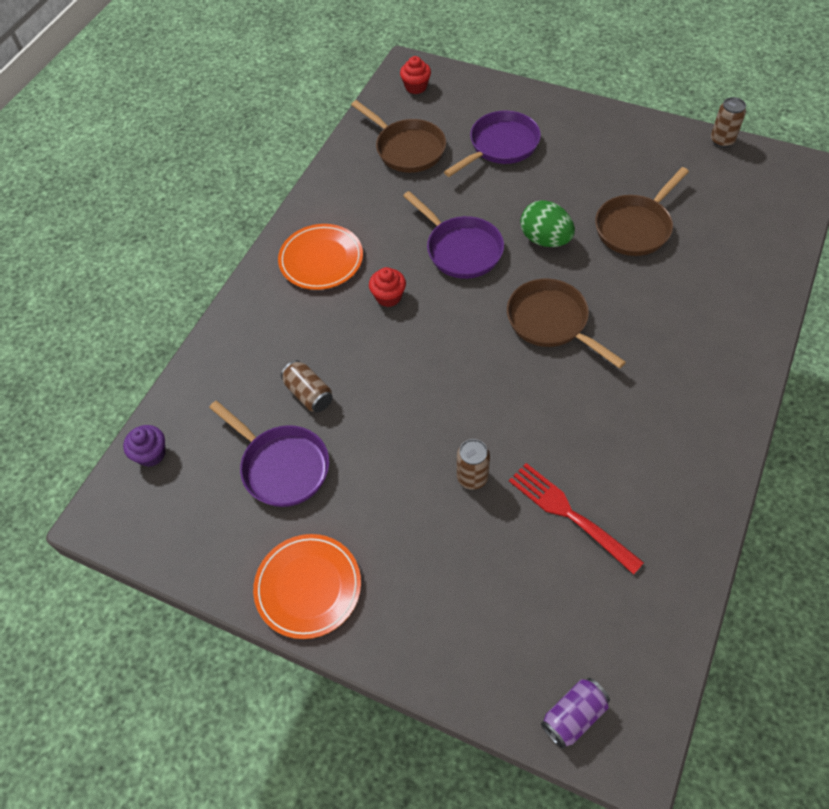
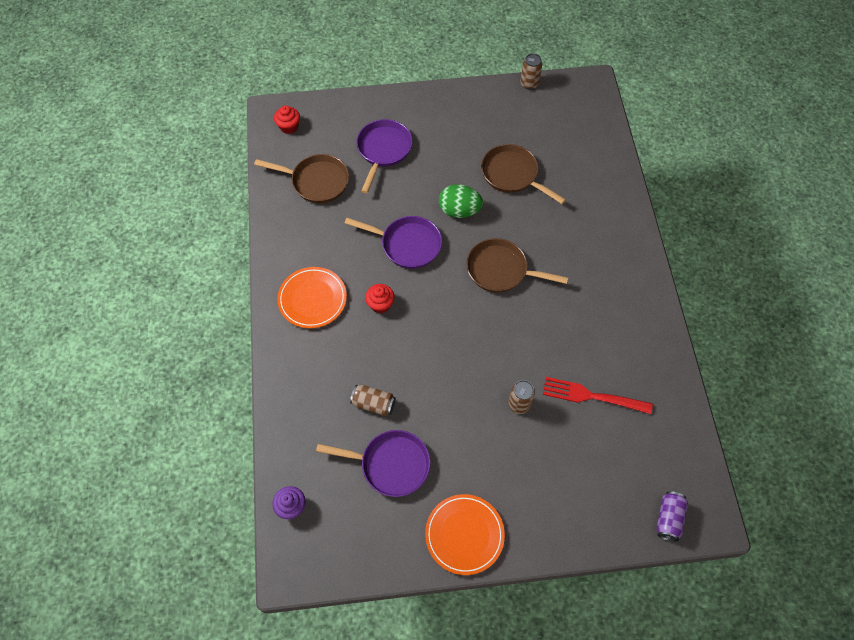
camera: 35 degrees left, 5 degrees up
(635, 227) = (512, 175): brown pan -> brown pan turned 120 degrees clockwise

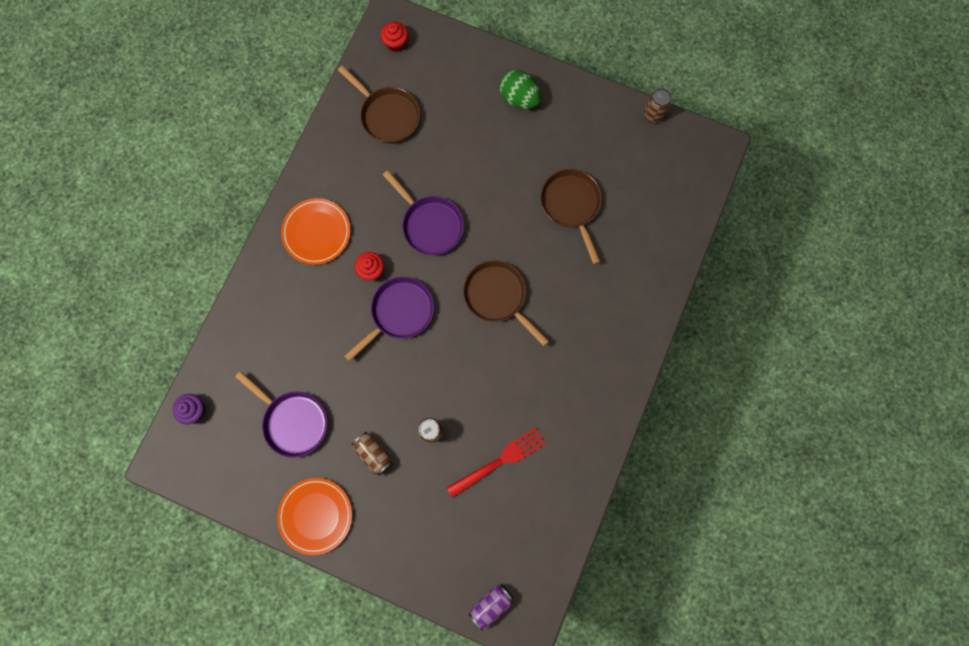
camera: 30 degrees right, 15 degrees up
(373, 404) = (311, 359): brown can -> brown can (374, 454)
(383, 150) = (467, 115): purple pan -> purple pan (399, 313)
(459, 211) = (498, 216): green egg -> green egg (519, 99)
(592, 396) = (500, 461): red fork -> red fork turned 105 degrees clockwise

